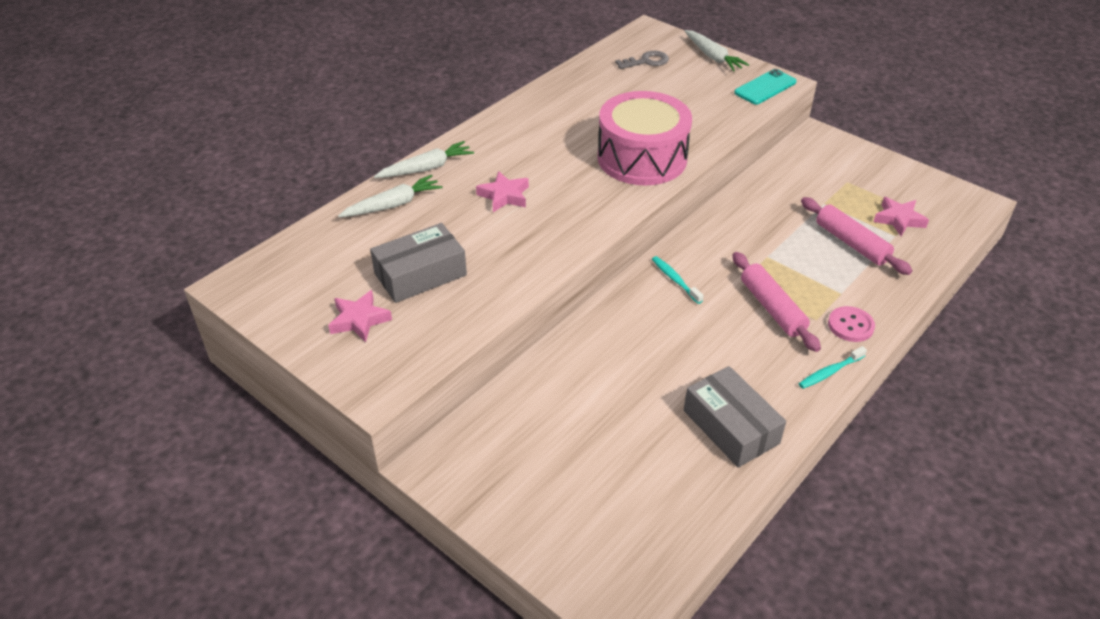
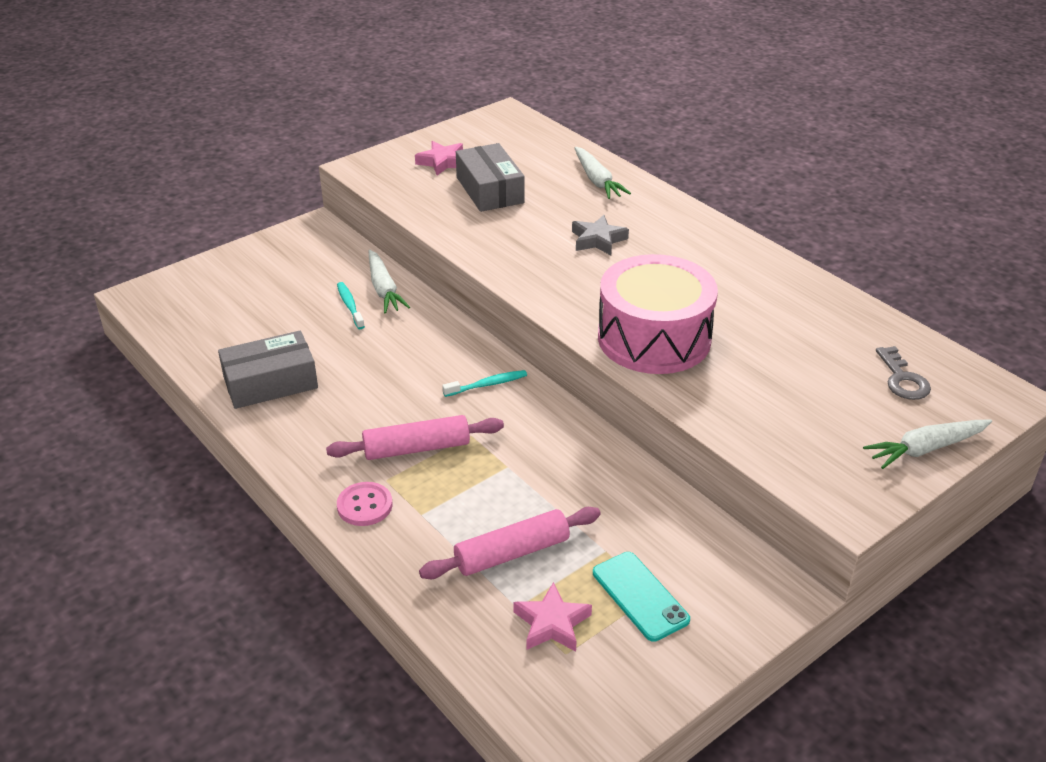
camera: 100 degrees right, 5 degrees down
(426, 168) = (655, 200): white carrot -> white carrot (384, 289)
(504, 196) = (598, 240): pink star -> grey star
(765, 87) = (831, 486): turquoise phone -> turquoise phone (640, 596)
(830, 372) = (304, 468): turquoise toothbrush -> turquoise toothbrush (350, 306)

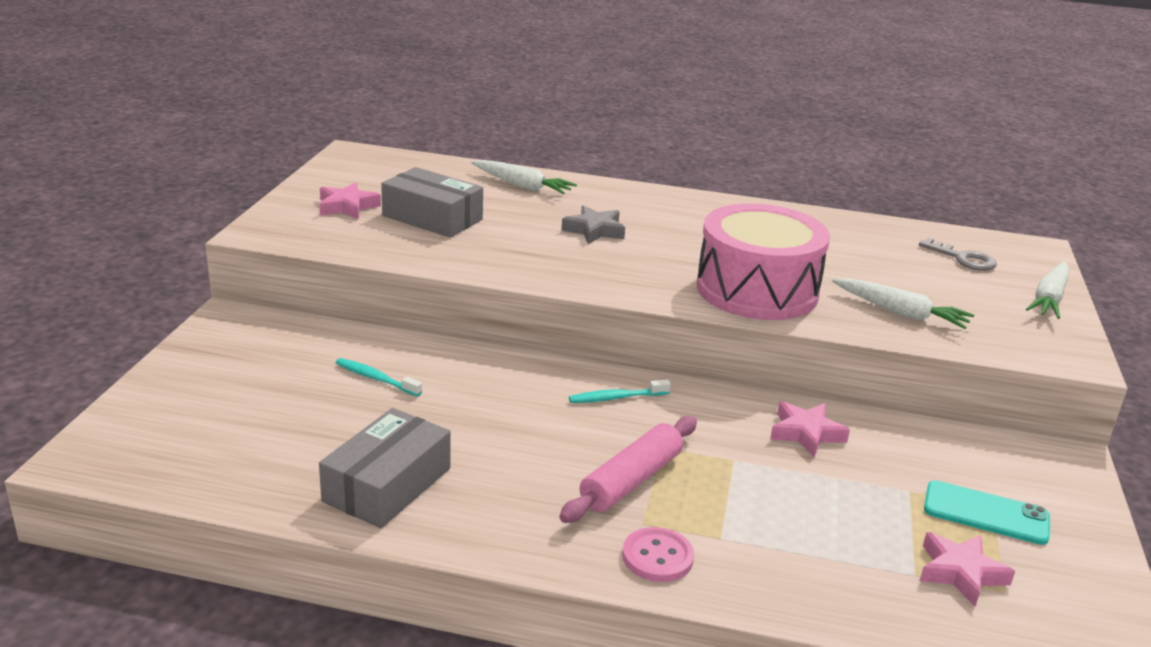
camera: 40 degrees left, 10 degrees down
(384, 289) = (392, 351): white carrot -> white carrot (900, 313)
(487, 384) = (616, 398): turquoise toothbrush -> turquoise toothbrush turned 135 degrees counterclockwise
(512, 553) = (845, 531): pink rolling pin -> none
(590, 472) = (806, 433): none -> pink star

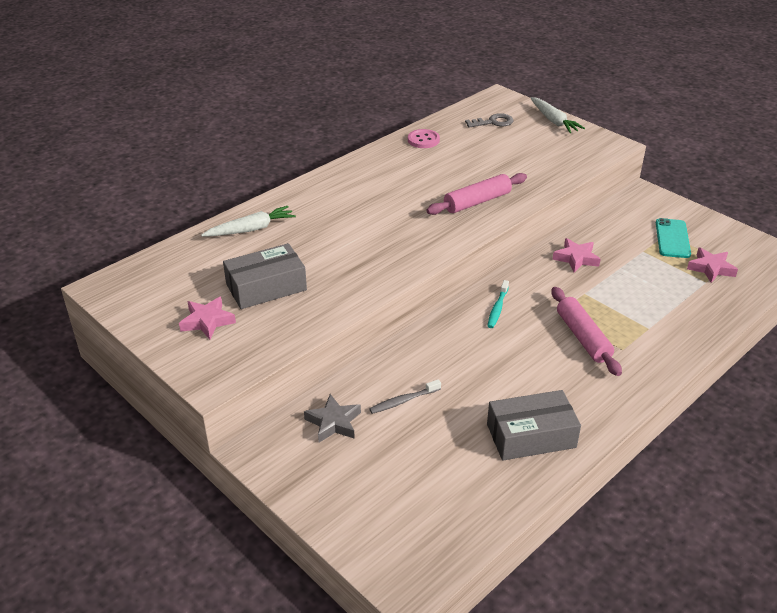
camera: 55 degrees left, 10 degrees up
(376, 378) = (403, 401): turquoise toothbrush -> grey toothbrush
(387, 485) = (531, 436): grey box -> grey box turned 75 degrees counterclockwise
(594, 230) = (350, 227): grey star -> grey star (333, 422)
(657, 557) = (653, 356): pink button -> pink button (423, 140)
(757, 290) = (477, 202): pink drum -> pink rolling pin
(900, 313) = (536, 169): white carrot -> none
(986, 513) = (672, 238): turquoise phone -> turquoise phone turned 45 degrees counterclockwise

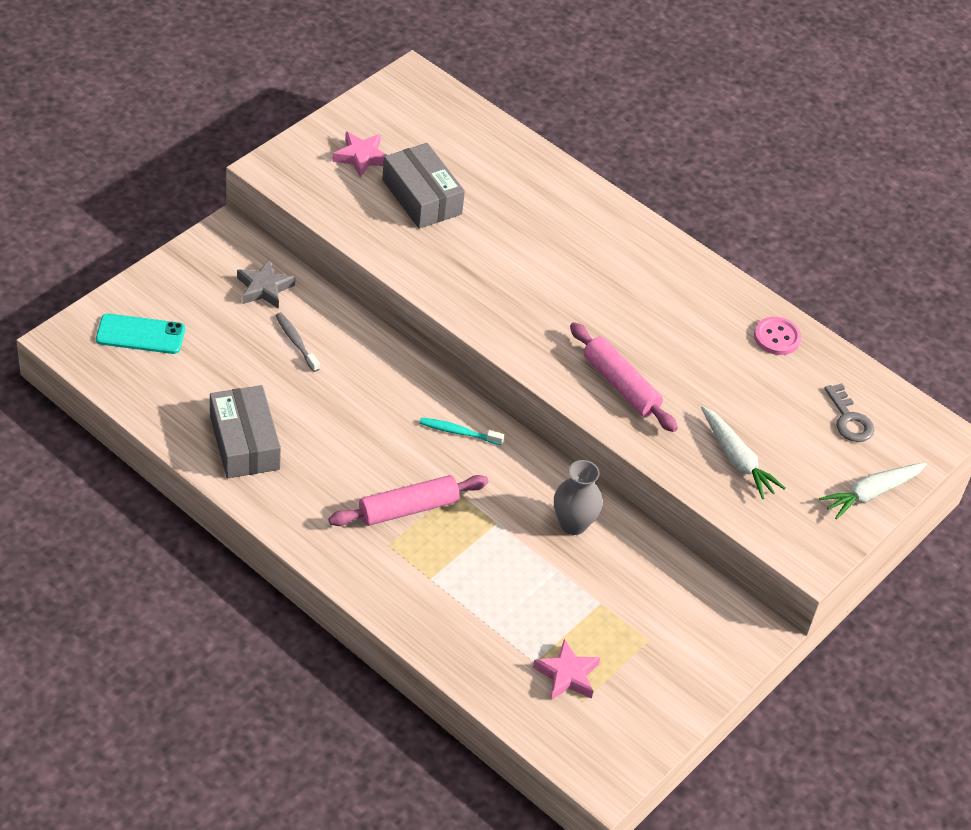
camera: 80 degrees right, 10 degrees up
(251, 229) = (531, 178): white carrot -> white carrot (737, 459)
(576, 258) = (573, 524): pink star -> grey vase
(672, 238) = (636, 644): turquoise phone -> turquoise phone (140, 334)

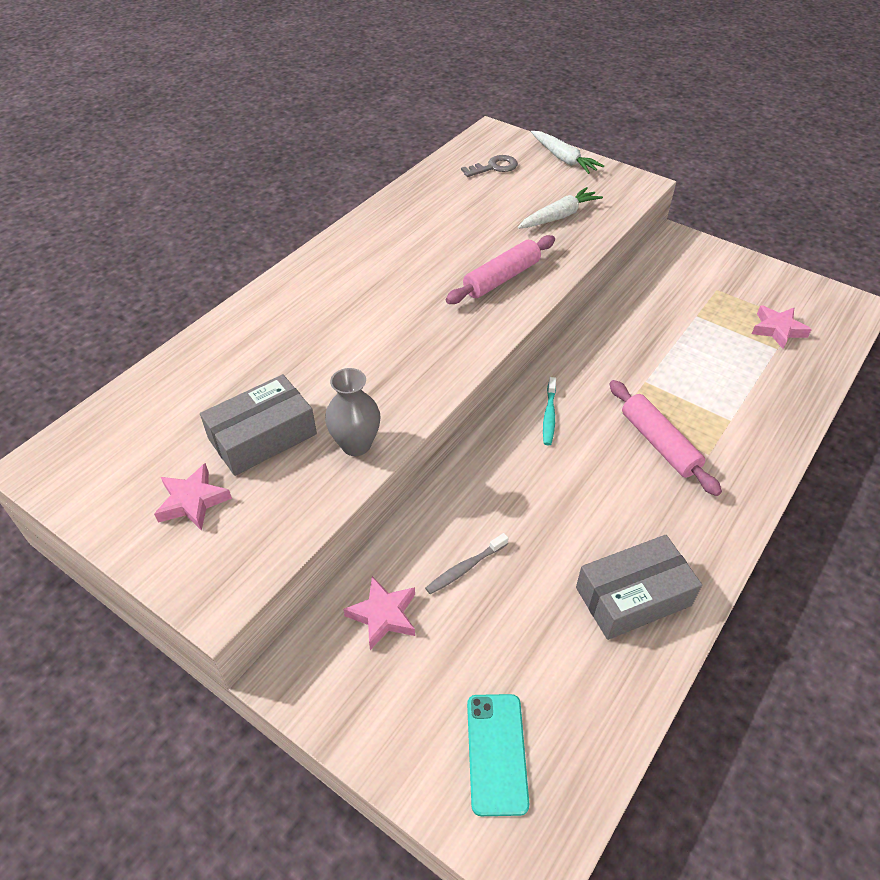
camera: 90 degrees left, 0 degrees up
(264, 288) = (383, 615): grey star -> pink star
(573, 524) = (624, 334): grey vase -> grey vase (356, 445)
(777, 337) = (417, 199): pink button -> none

